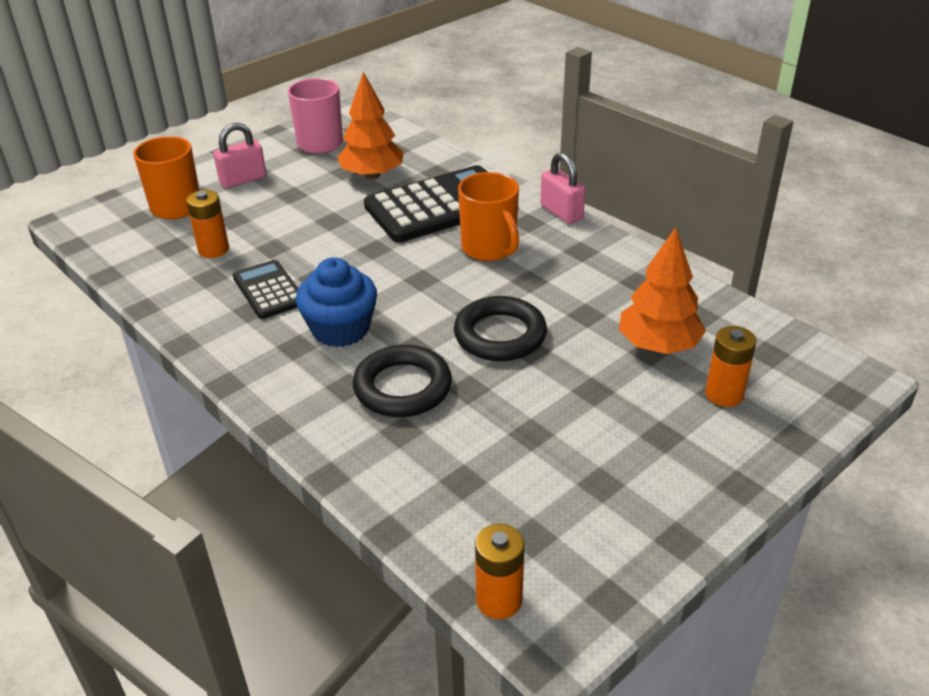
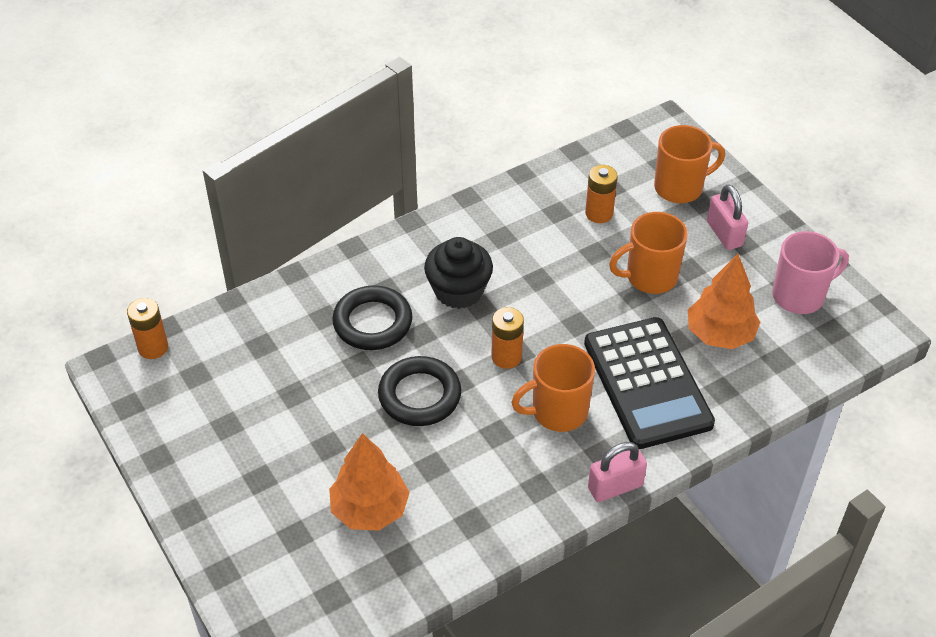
camera: 100 degrees right, 10 degrees up
(269, 290) = (527, 248): black calculator -> none
(304, 213) = (650, 277): none -> orange mug
(340, 329) = (458, 290): blue cupcake -> black cupcake
(724, 394) = (291, 539): orange battery -> orange battery (506, 357)

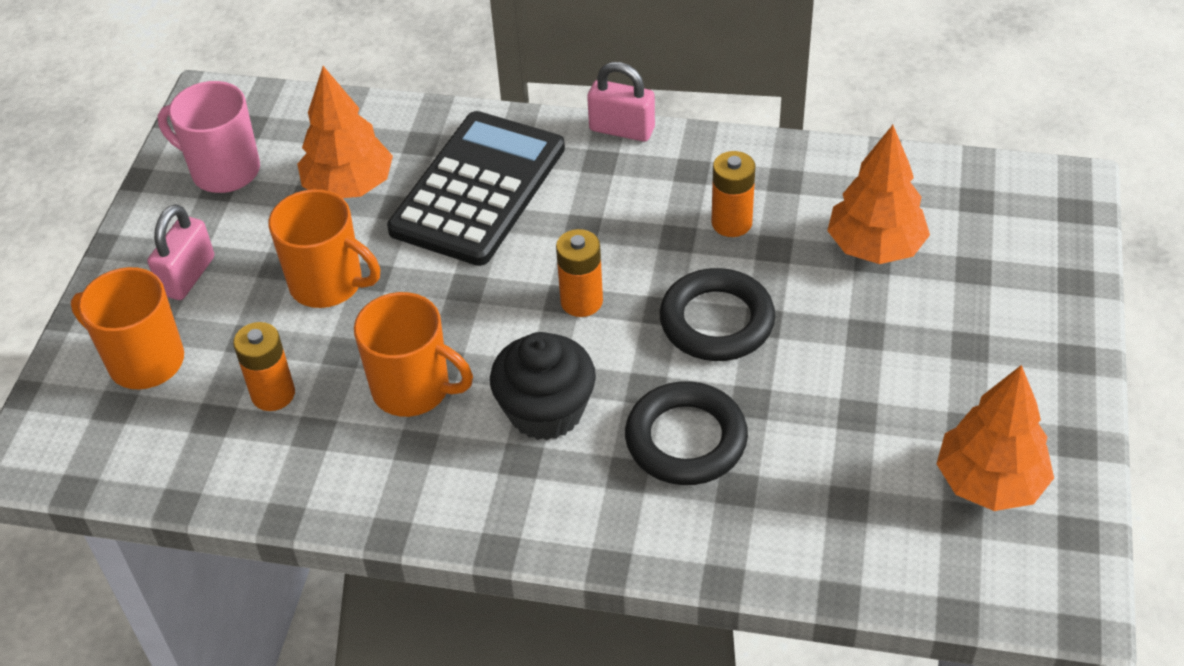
camera: 135 degrees left, 0 degrees up
(153, 347) = (995, 595): orange battery -> orange battery (731, 223)
(193, 402) = (989, 482): none -> orange tree
(558, 411) = (594, 218): orange mug -> orange mug (413, 389)

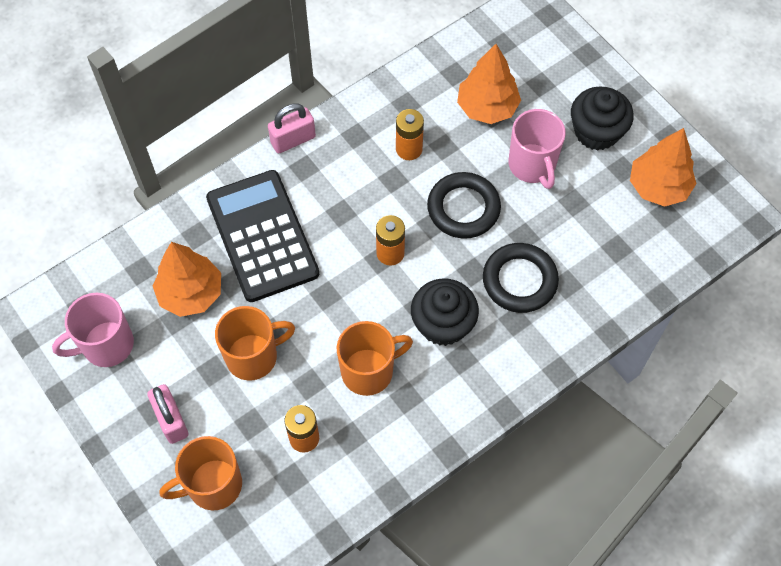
camera: 50 degrees left, 15 degrees up
(854, 340) = (532, 165): none -> pink mug
(982, 366) = (596, 132): none -> black cupcake

